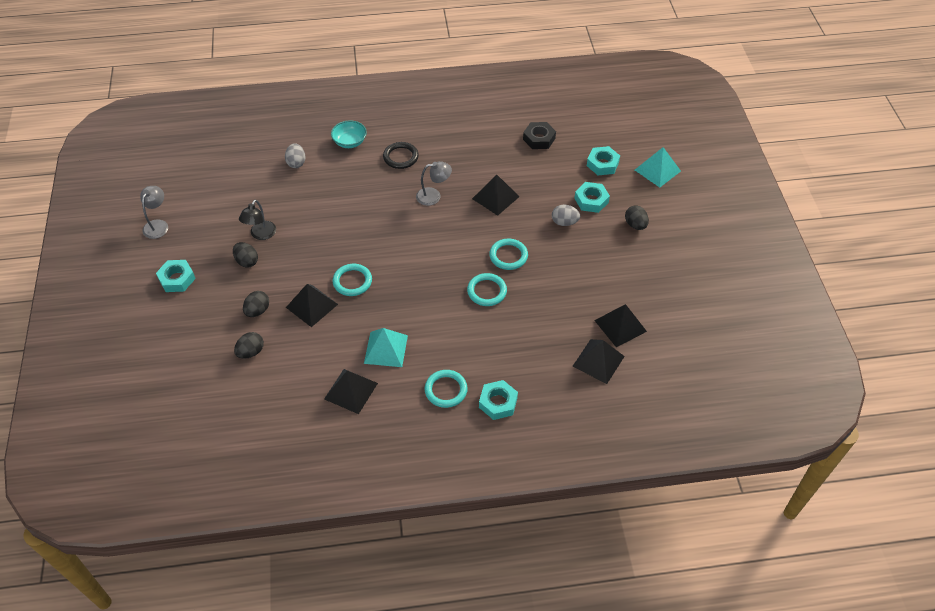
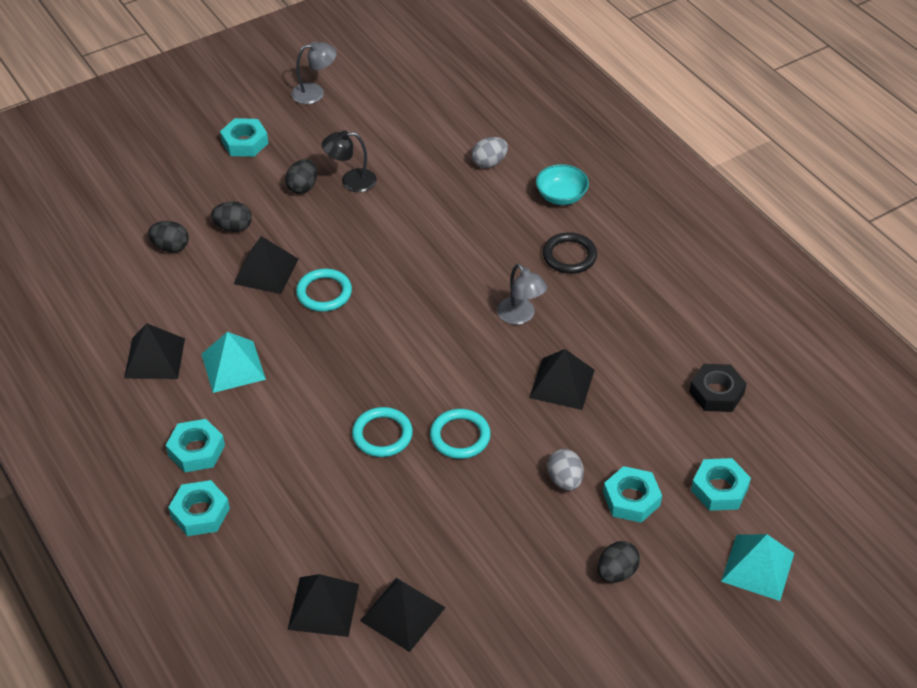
camera: 65 degrees right, 5 degrees down
(446, 390) = (196, 450): turquoise ring -> turquoise nut

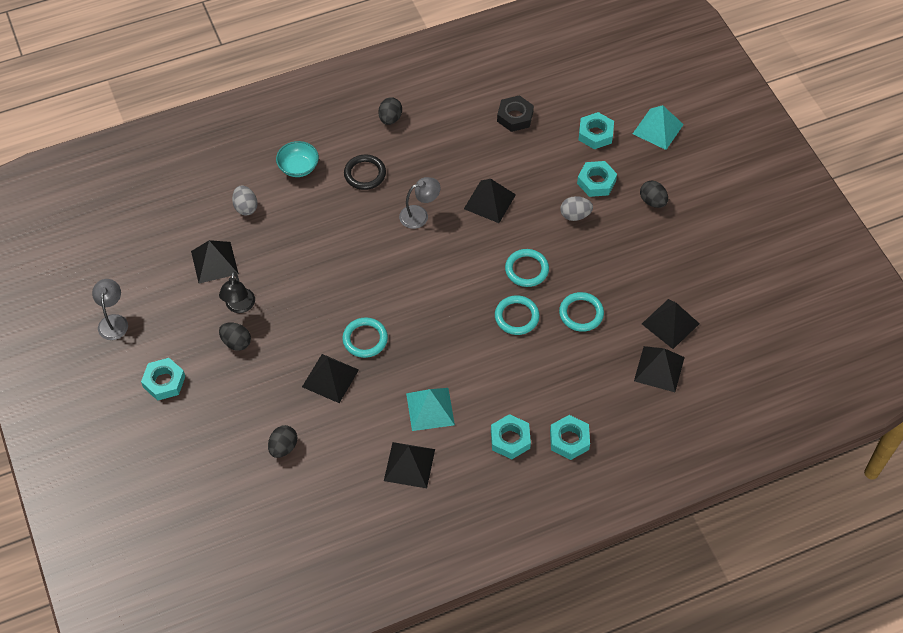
camera: 80 degrees left, 10 degrees up
(233, 227) = (272, 398): black egg -> black egg (390, 118)
(400, 505) = (581, 313): none -> turquoise ring
(406, 152) = (214, 262): none -> black pyramid

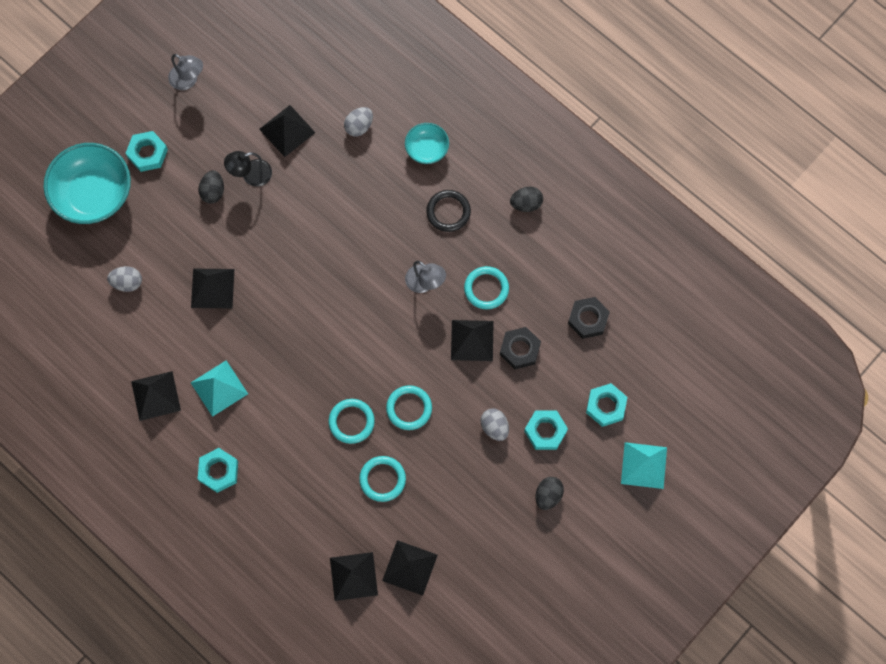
camera: 65 degrees right, 15 degrees up
(113, 321) = (188, 80): grey lamp -> grey lamp turned 60 degrees clockwise
(176, 443) = (93, 194): none -> turquoise bowl
(283, 447) = (127, 283): black egg -> grey egg
(365, 339) = (266, 298): turquoise ring -> turquoise ring (486, 289)
(516, 172) = (519, 349): none -> black nut
(569, 440) = (241, 524): turquoise nut -> none

